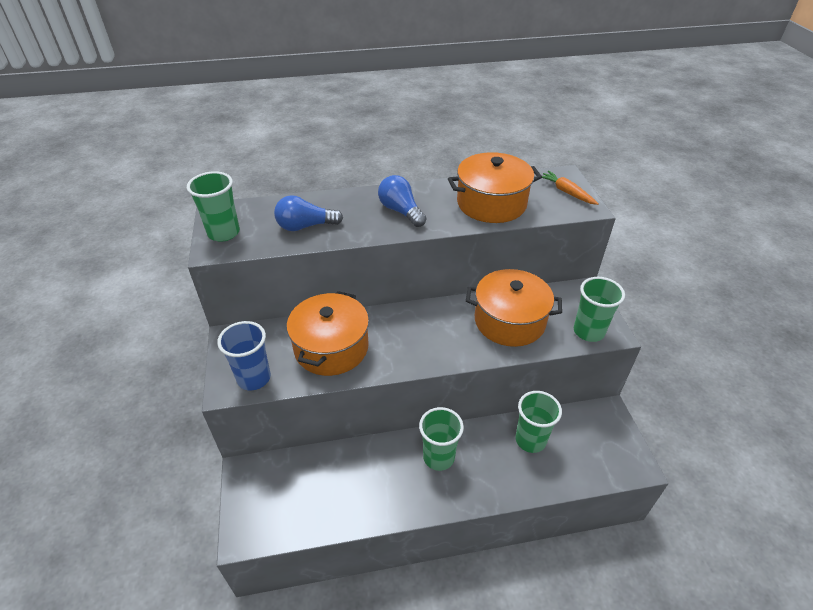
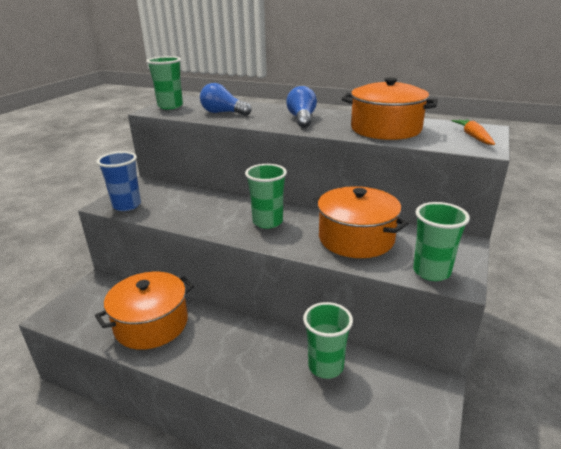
camera: 35 degrees right, 15 degrees down
(331, 347) = (194, 207): orange pot -> orange pot (151, 324)
(438, 457) = (230, 338): green cup -> green cup (267, 222)

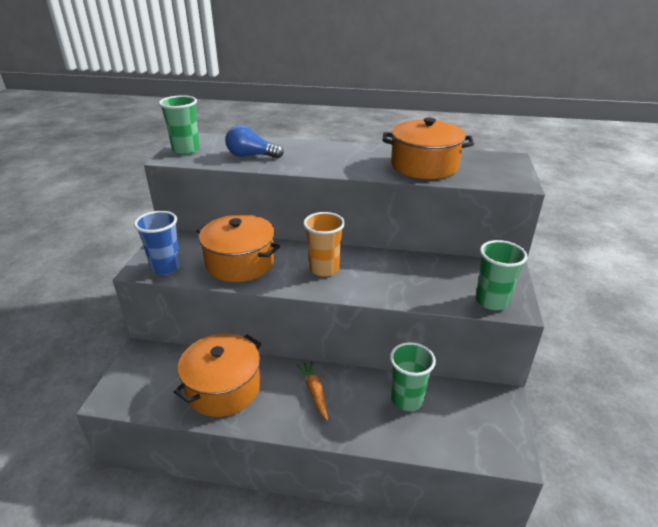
camera: 15 degrees left, 5 degrees up
(267, 222) = (324, 269): green cup -> orange cup
(302, 119) = (338, 159): blue light bulb -> none
(356, 238) = (414, 276): orange pot -> orange pot (240, 263)
(473, 137) = (505, 169): orange carrot -> orange carrot (315, 392)

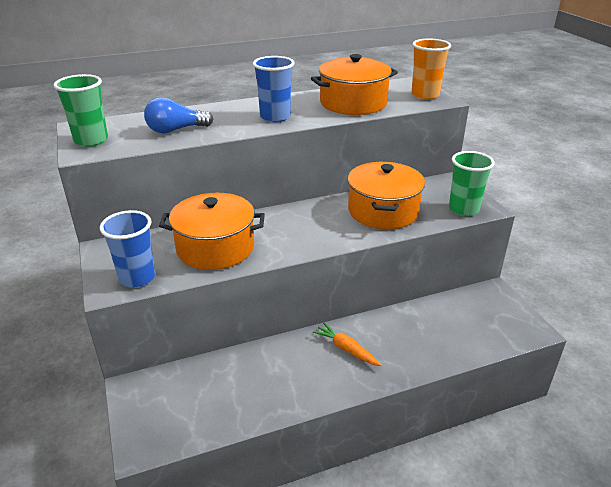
camera: 30 degrees left, 0 degrees up
(223, 388) = (258, 382): orange pot -> orange pot (383, 211)
(324, 269) = (304, 227): orange cup -> orange cup (425, 95)
(340, 163) = (275, 117): none -> blue cup
(407, 399) = (426, 322): green cup -> none

